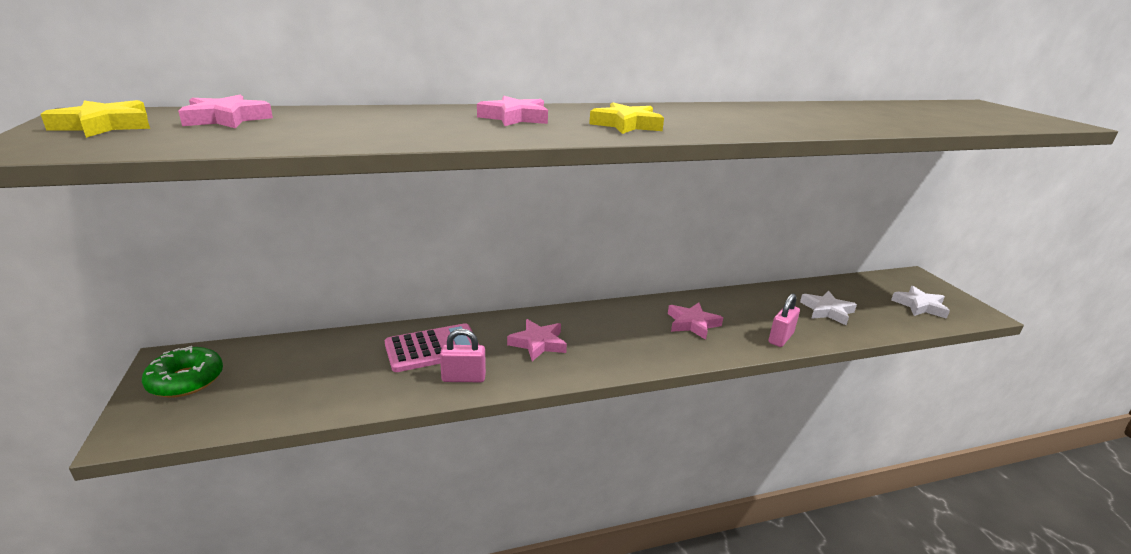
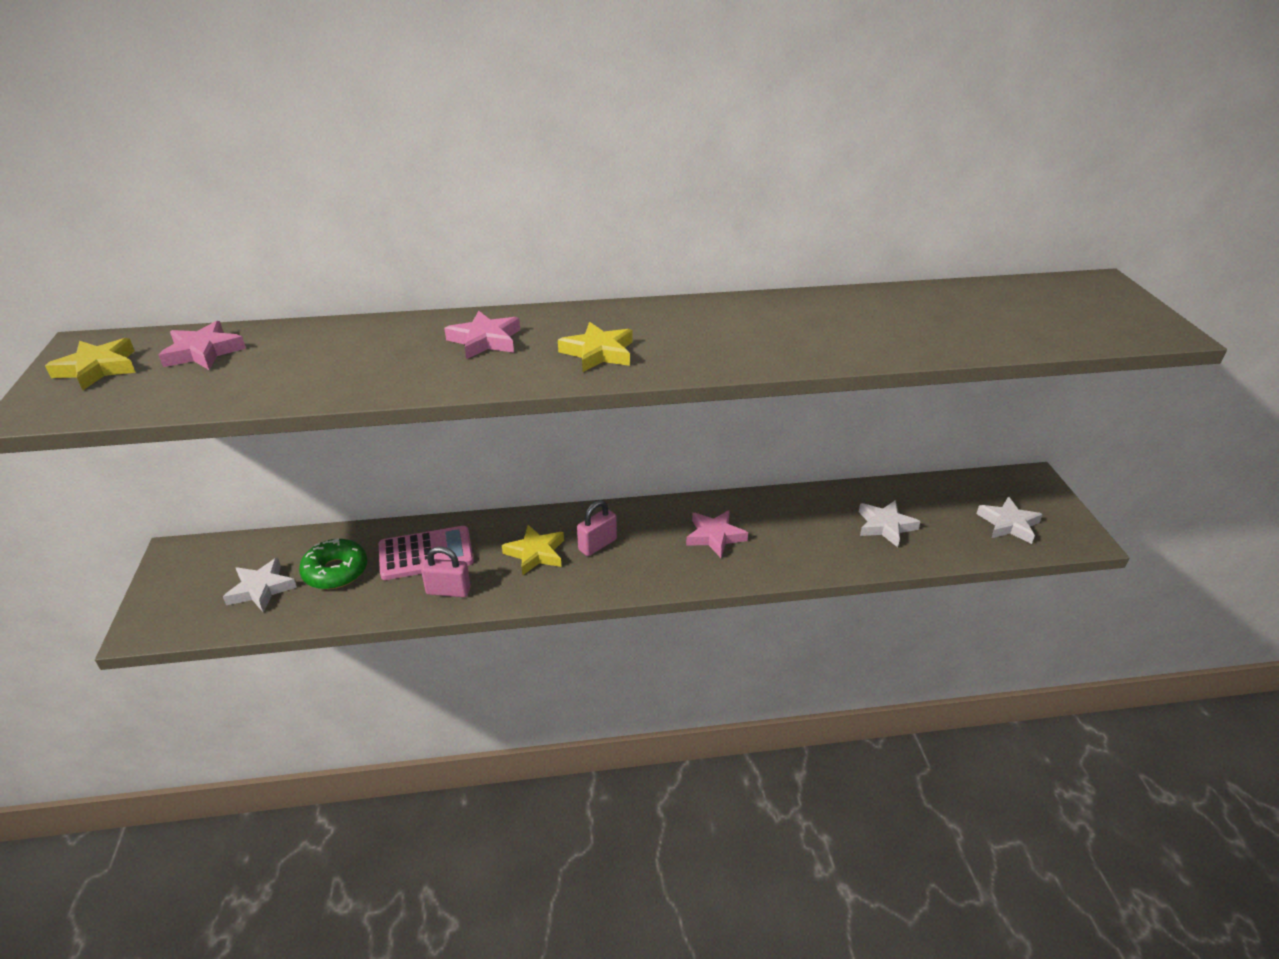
camera: 10 degrees right, 10 degrees up
(186, 380) = (191, 577): green donut -> green donut (335, 571)
(266, 386) = (261, 589): none -> white star
(538, 343) = (536, 553): pink star -> yellow star
(780, 338) = (808, 561): pink padlock -> pink padlock (597, 545)

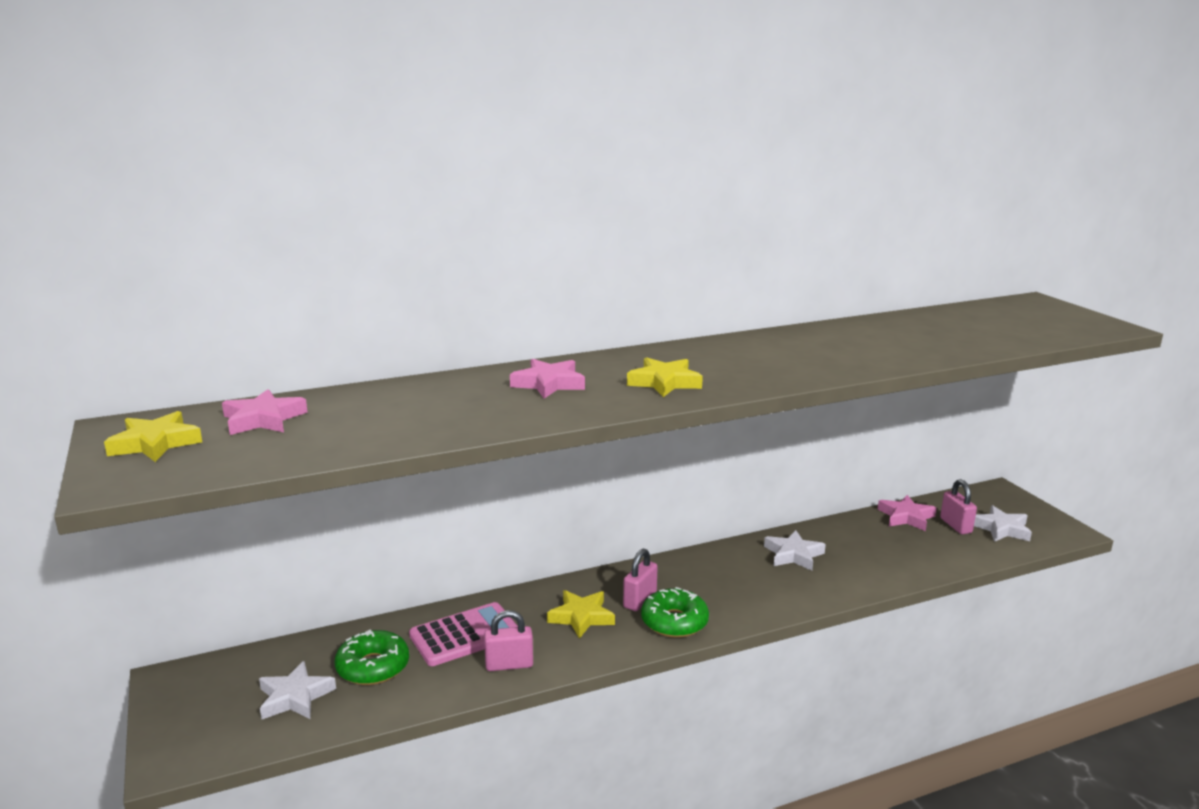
camera: 15 degrees left, 15 degrees down
(617, 573) = (674, 622): none -> green donut
(715, 536) = (749, 576): pink star -> pink star (906, 517)
(885, 526) = (898, 545): white star -> white star (793, 555)
(960, 512) = (955, 525): none -> pink padlock

